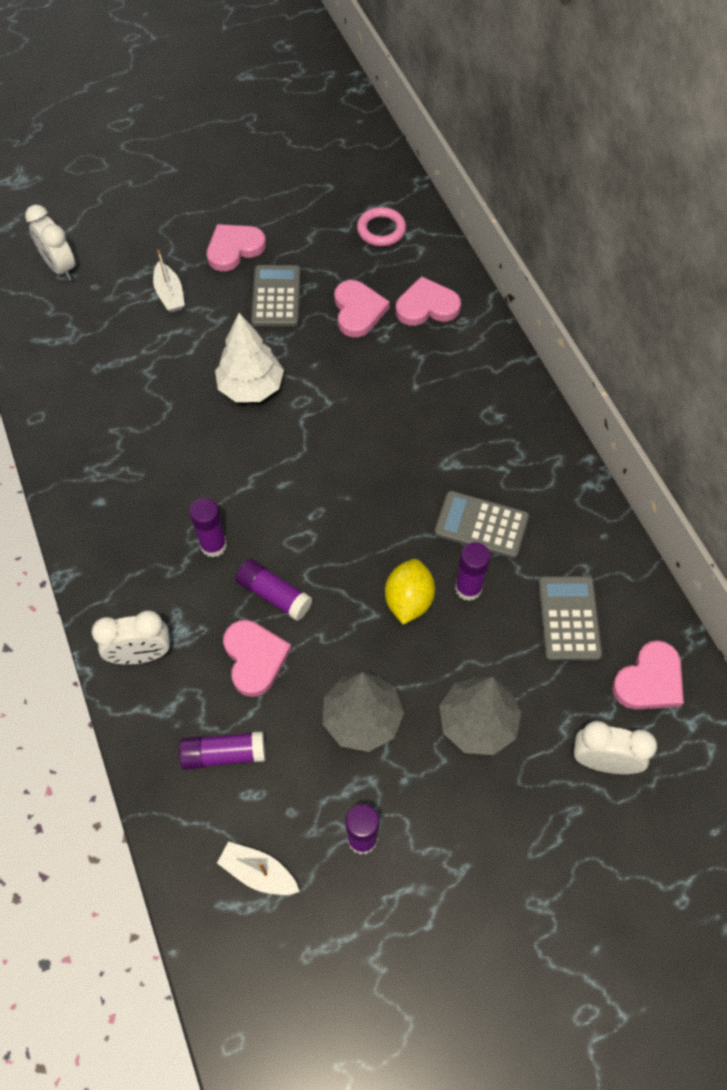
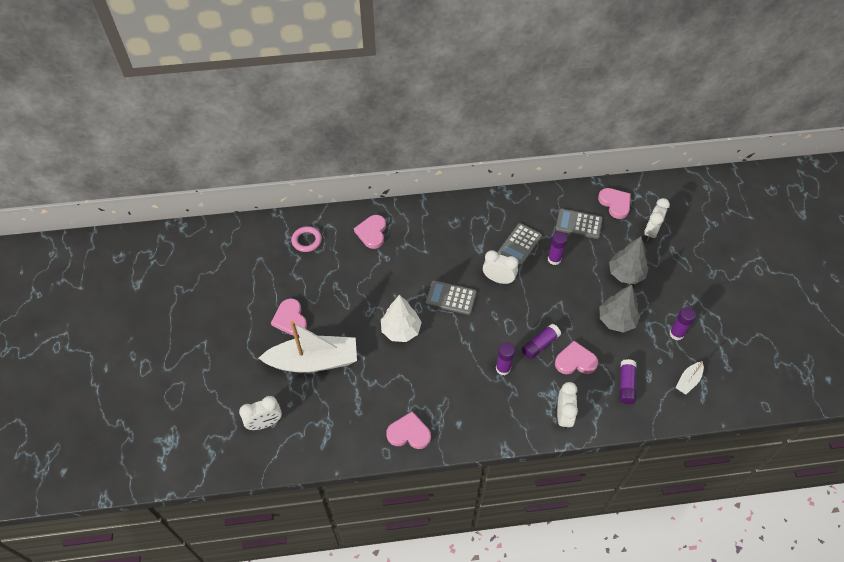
camera: 75 degrees left, 5 degrees down
(170, 294) = (313, 361): white boat -> white boat, size x2.29
(276, 296) = (337, 304): grey calculator -> grey calculator (451, 298)
(358, 311) = (363, 265): pink heart -> pink heart (409, 433)
(393, 505) = (498, 279): none -> white clock
(408, 601) = (556, 286): yellow lemon -> none

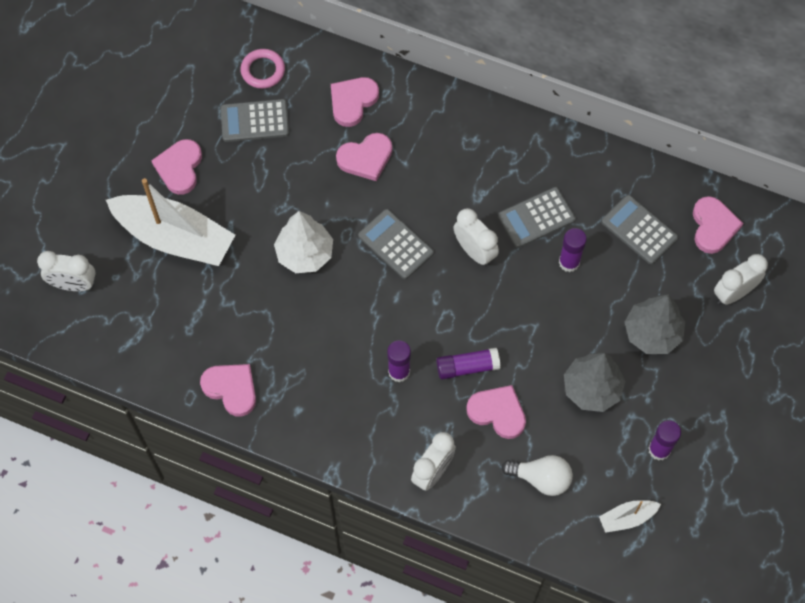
camera: 30 degrees right, 10 degrees up
(320, 270) = (255, 121): none -> grey calculator
(400, 259) = (366, 158): none -> pink heart
(626, 385) = (541, 478): purple glue stick -> white light bulb

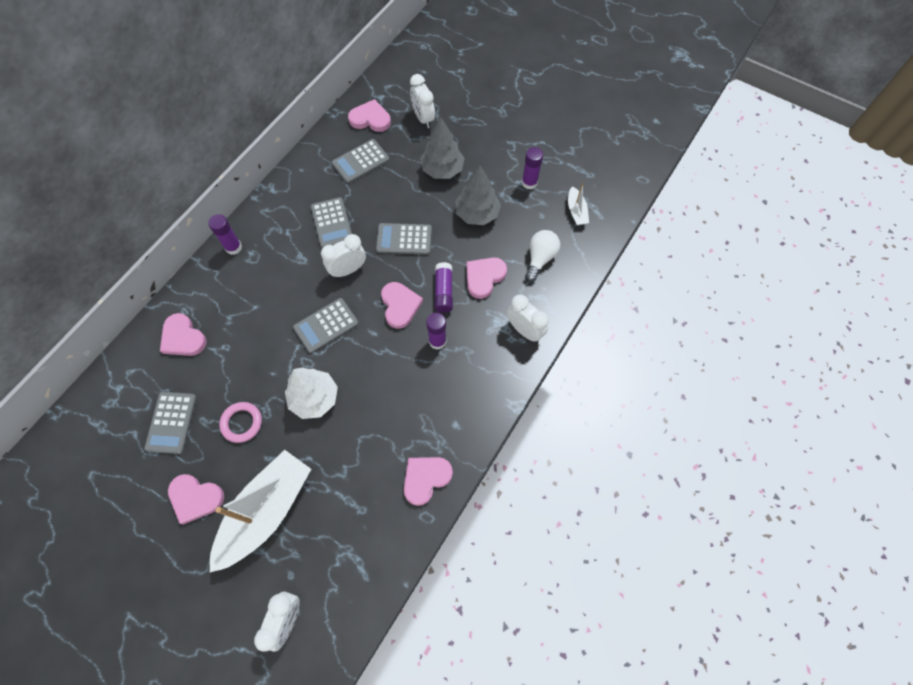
camera: 80 degrees left, 0 degrees up
(263, 71) = (123, 408): pink ring -> pink ring (242, 423)
(366, 158) = (240, 336): pink heart -> pink heart (400, 305)
(532, 306) = (404, 239): none -> grey calculator
(569, 262) = (374, 209): purple glue stick -> purple glue stick (233, 247)

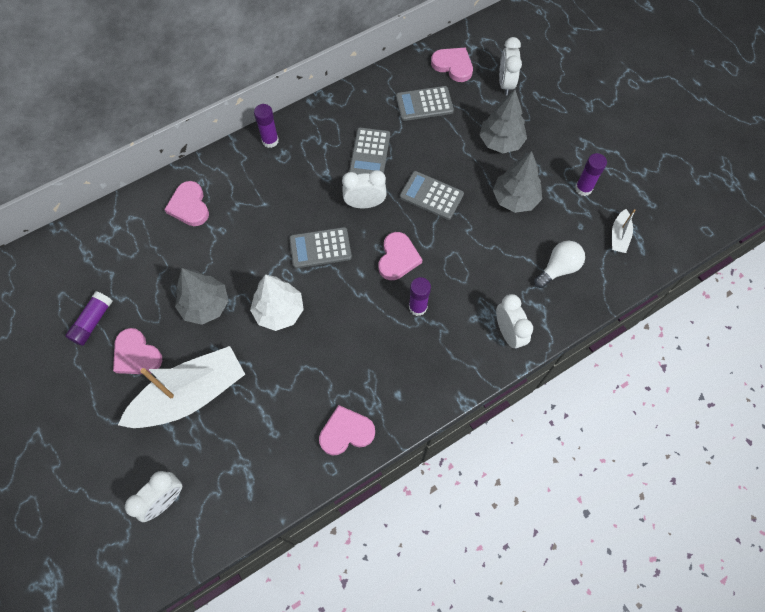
camera: 25 degrees right, 0 degrees up
(171, 422) = (146, 278): grey calculator -> none
(242, 423) = (205, 305): pink ring -> grey tree
(443, 291) = (446, 262): purple glue stick -> purple glue stick (92, 322)
(484, 277) = (492, 264): pink heart -> none

